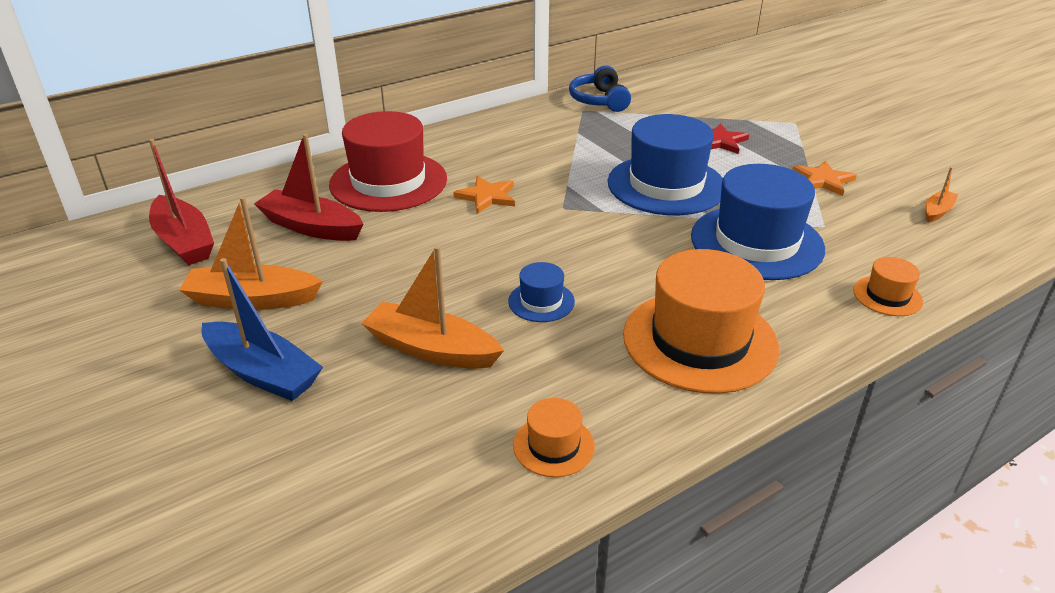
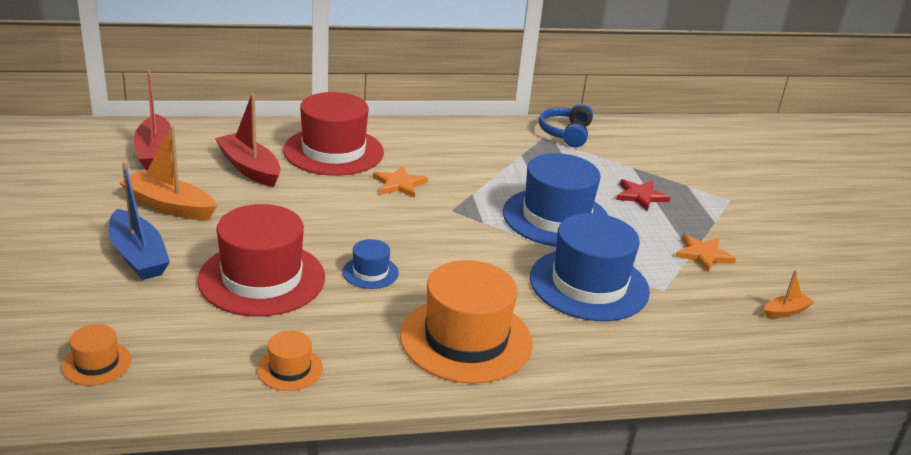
camera: 20 degrees right, 5 degrees down
(431, 349) = (262, 278): orange boat -> red hat
(887, 296) = (661, 360): orange hat -> orange hat (97, 363)

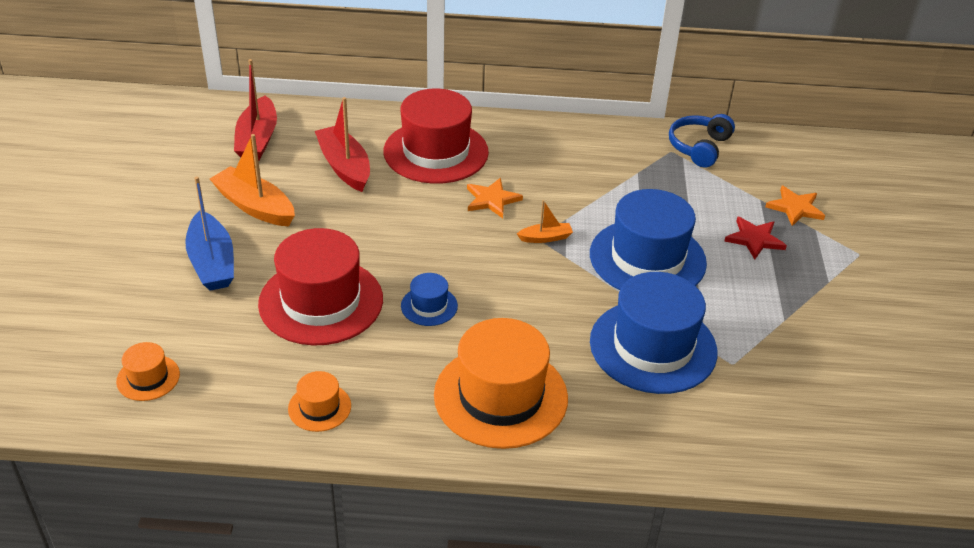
camera: 15 degrees right, 10 degrees up
(703, 254) = (797, 323): orange star -> orange star (795, 208)
(785, 311) = (863, 406): orange boat -> orange boat (545, 238)

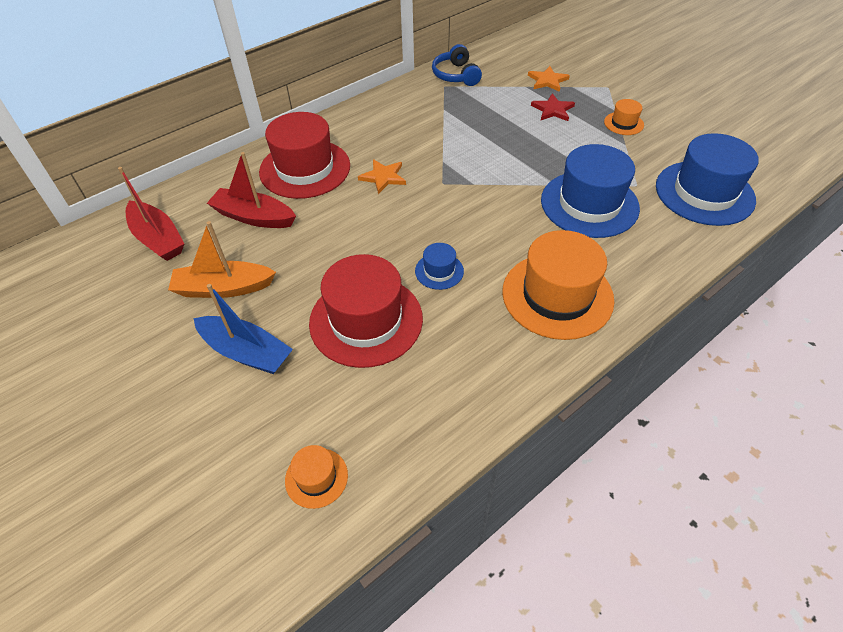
camera: 40 degrees left, 10 degrees up
(319, 407) = (466, 393): orange hat -> orange hat (623, 123)
(545, 238) = (447, 180): orange boat -> none
(647, 258) = (517, 155): blue hat -> blue hat (704, 193)

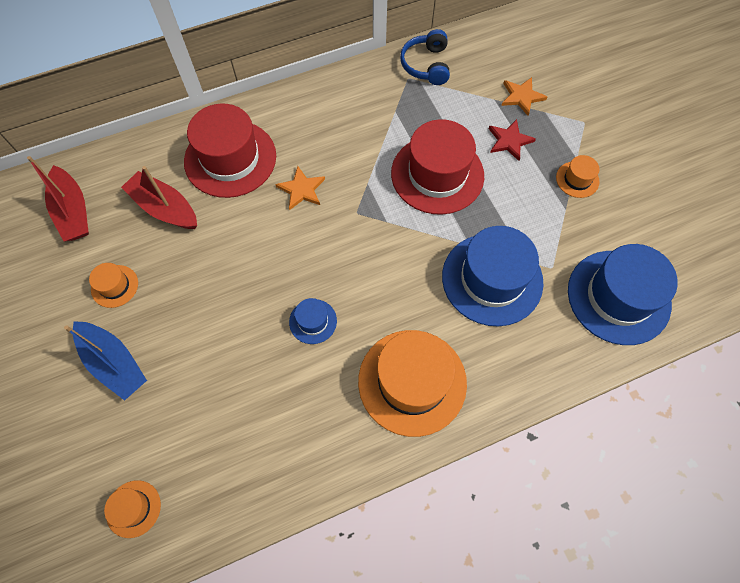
camera: 15 degrees right, 15 degrees up
(223, 288) = (114, 286): orange boat -> orange hat
(366, 320) = (227, 359): red hat -> red hat (437, 174)

